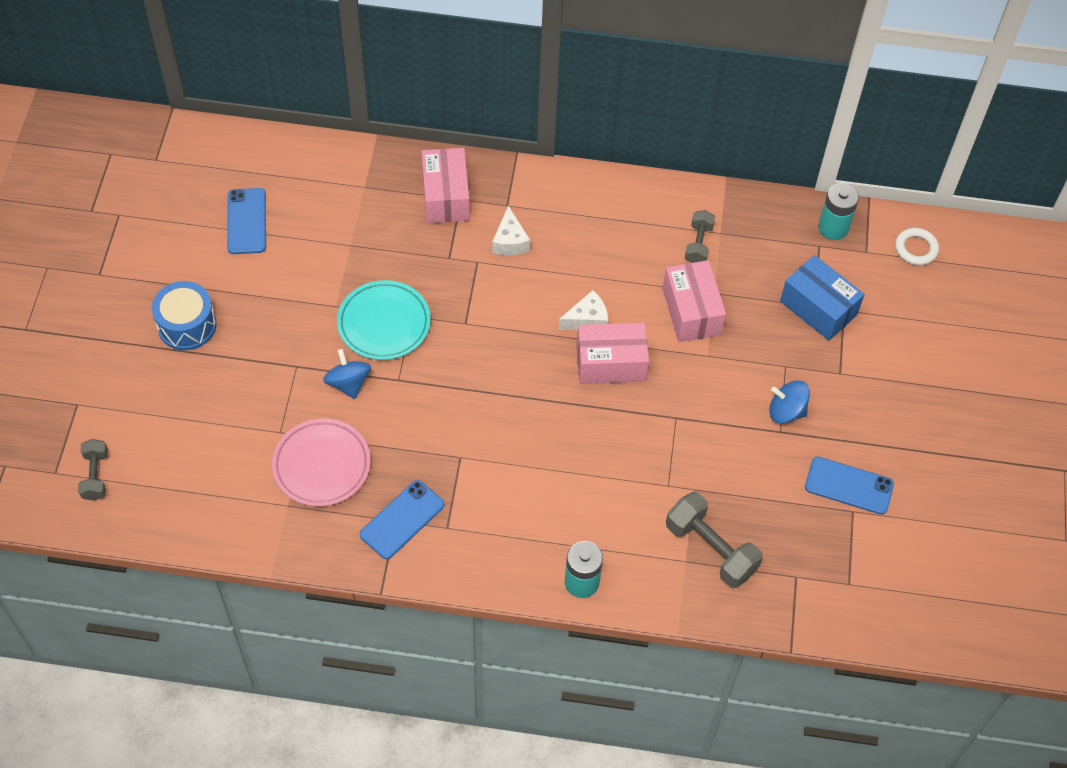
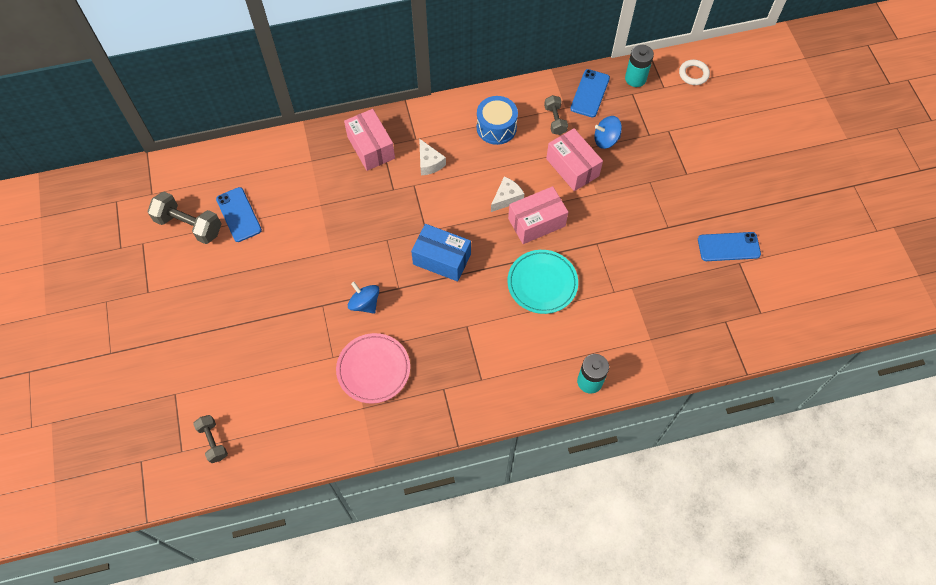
camera: 20 degrees left, 5 degrees up
(187, 325) = (230, 305): blue drum -> blue drum (496, 127)
(384, 323) = (370, 252): turquoise plate -> turquoise plate (542, 283)
(402, 519) = (447, 386): blue phone -> blue phone (590, 93)
(711, 549) = (662, 324): grey dumbbell -> grey dumbbell (189, 225)
(786, 411) = (665, 212): blue spinning top -> blue spinning top (606, 140)
(818, 308) = (652, 135): blue box -> blue box (442, 259)

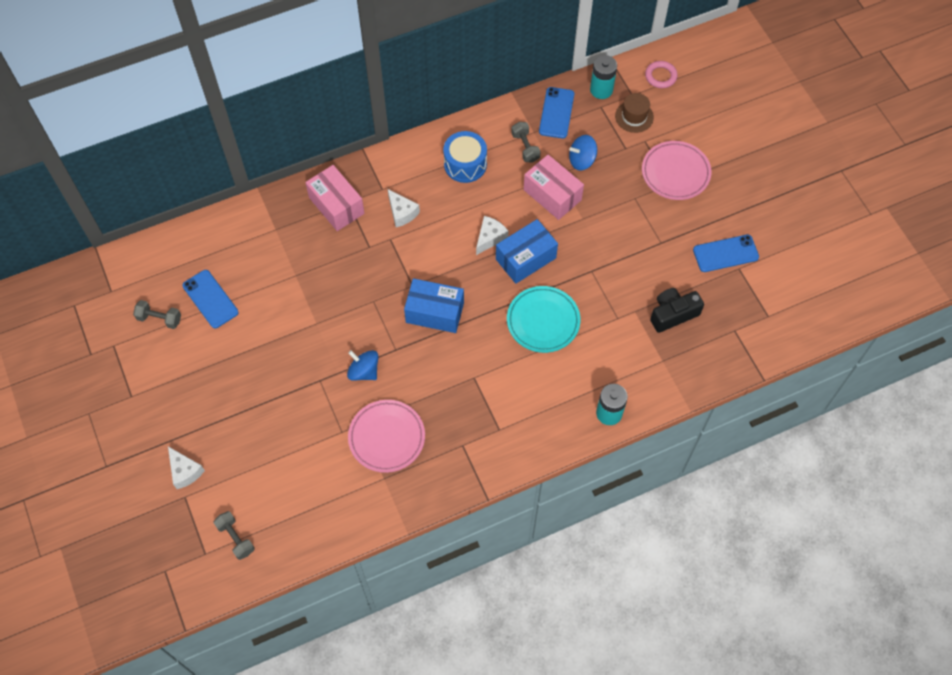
camera: 10 degrees left, 0 degrees up
(180, 370) = (185, 471): none -> white cheese
(189, 225) = (159, 319): grey dumbbell -> grey dumbbell, size x0.60
(536, 222) = (525, 258): pink box -> blue box
(662, 107) = (634, 116): none -> brown hat
(668, 296) = (673, 314): none -> black camera
(692, 164) = (675, 173): none -> pink plate
(693, 74) = (660, 76): white ring -> pink ring

